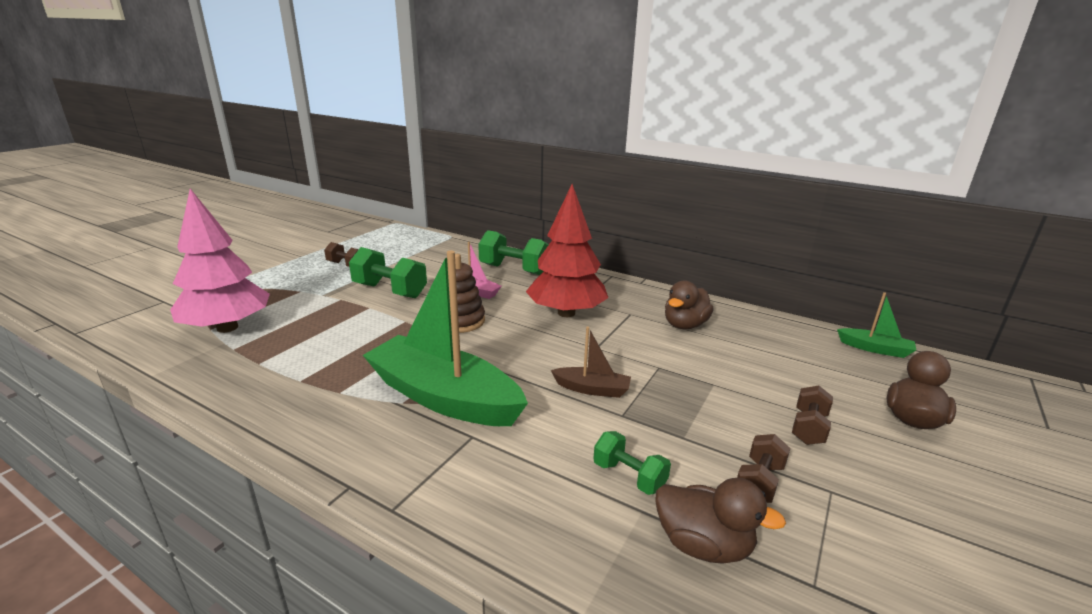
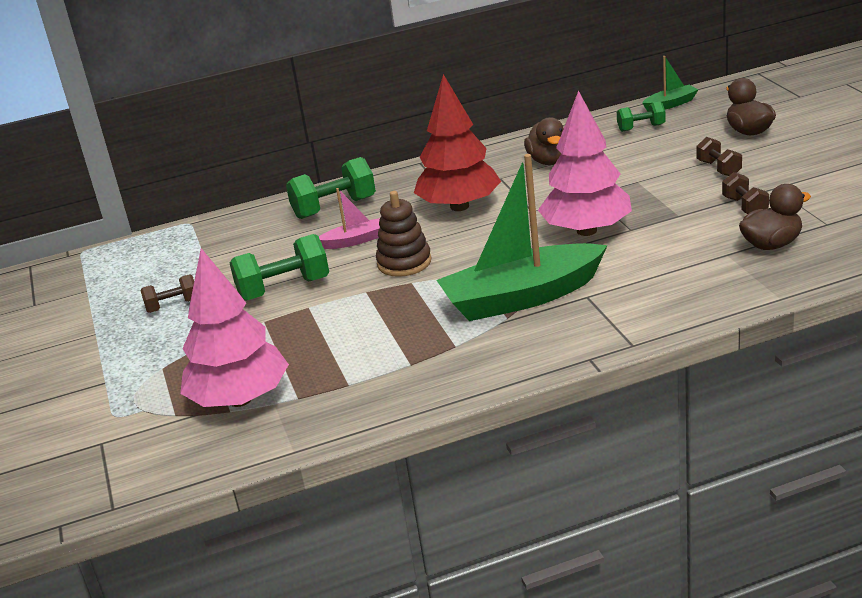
camera: 45 degrees left, 5 degrees up
(592, 389) = (587, 231): brown boat -> pink tree
(629, 476) = (694, 248): green dumbbell -> green dumbbell (641, 128)

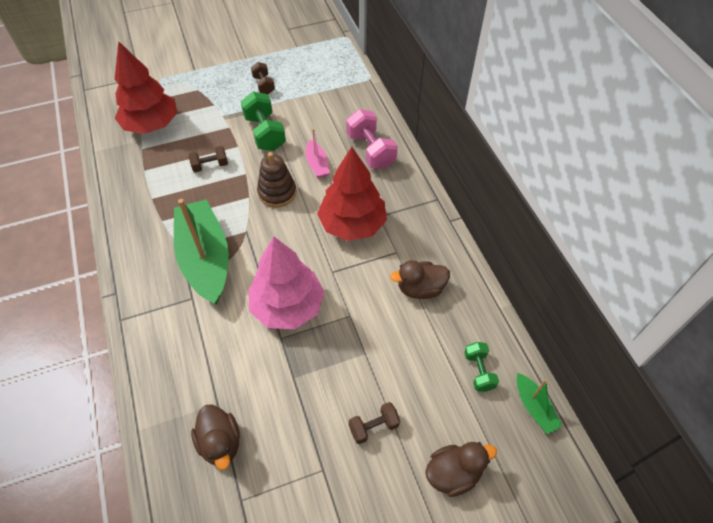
camera: 85 degrees right, 25 degrees up
(240, 399) = (151, 125): pink tree -> red tree
(334, 208) = (371, 151): green dumbbell -> pink dumbbell
(745, 207) = (293, 435): brown dumbbell -> brown dumbbell (210, 165)

